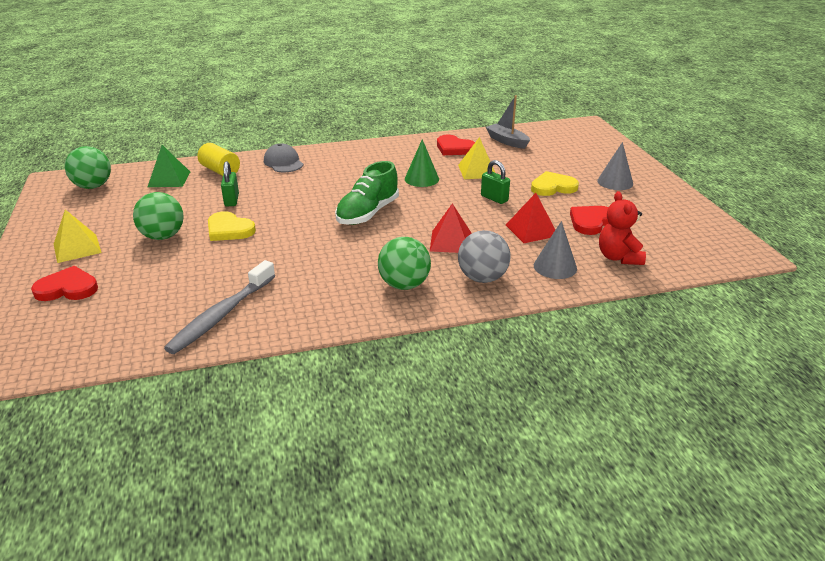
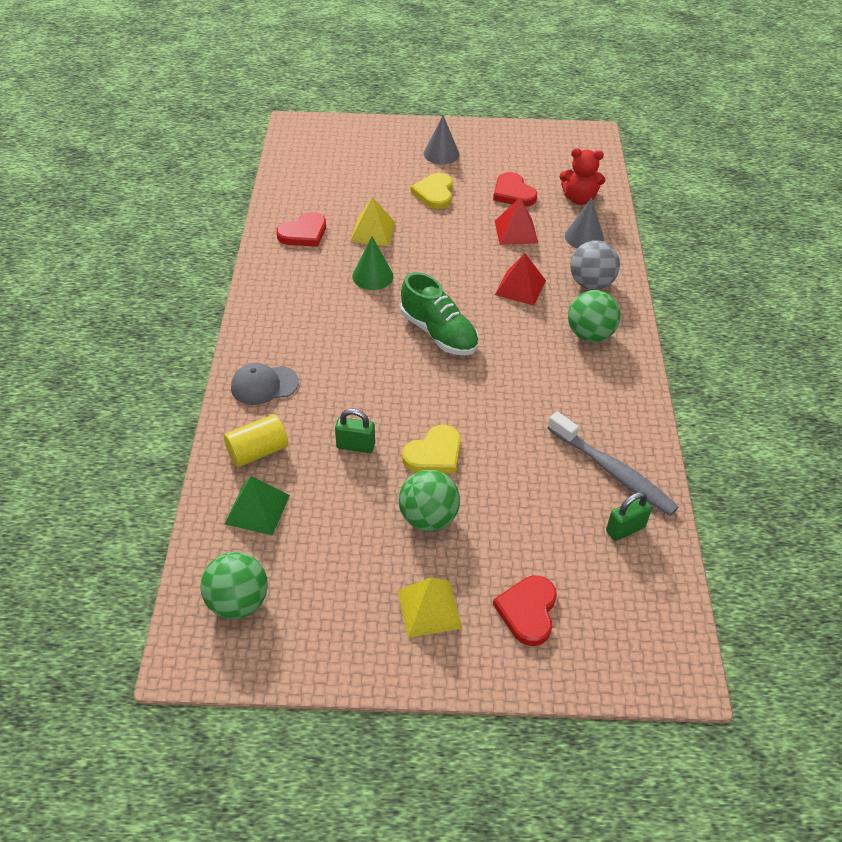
camera: 75 degrees left, 15 degrees up
(494, 198) = (442, 237): green padlock -> green padlock (625, 529)
(507, 141) = (307, 191): grey boat -> none

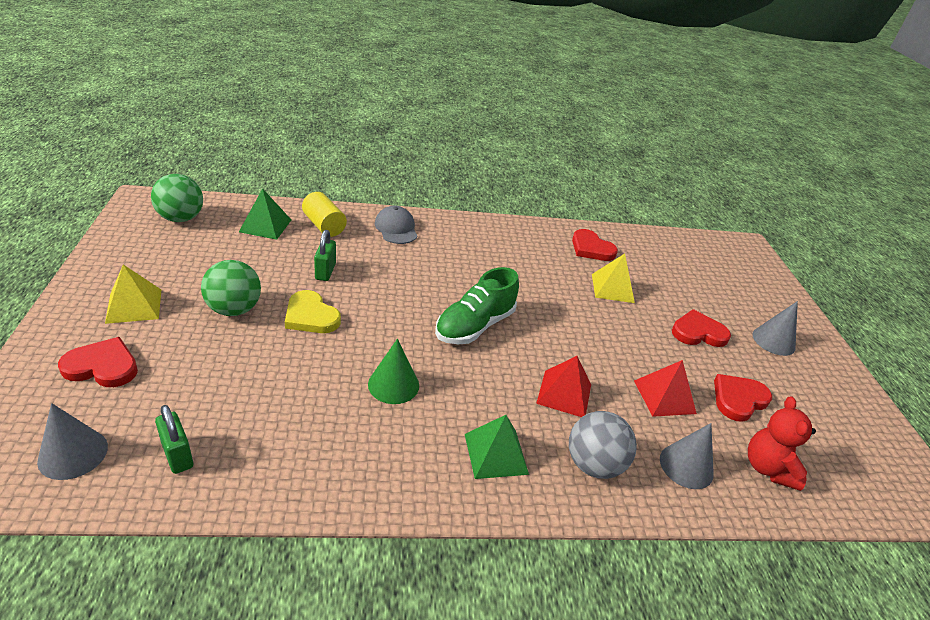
camera: 80 degrees right, 10 degrees down
(372, 276) = (546, 286): green cone -> green cone (393, 384)
(434, 193) = (698, 332): yellow heart -> red heart
(590, 334) = (495, 453): green ball -> green pyramid
(613, 472) = (265, 453): grey toothbrush -> none
(636, 602) = (73, 454): none -> grey cone

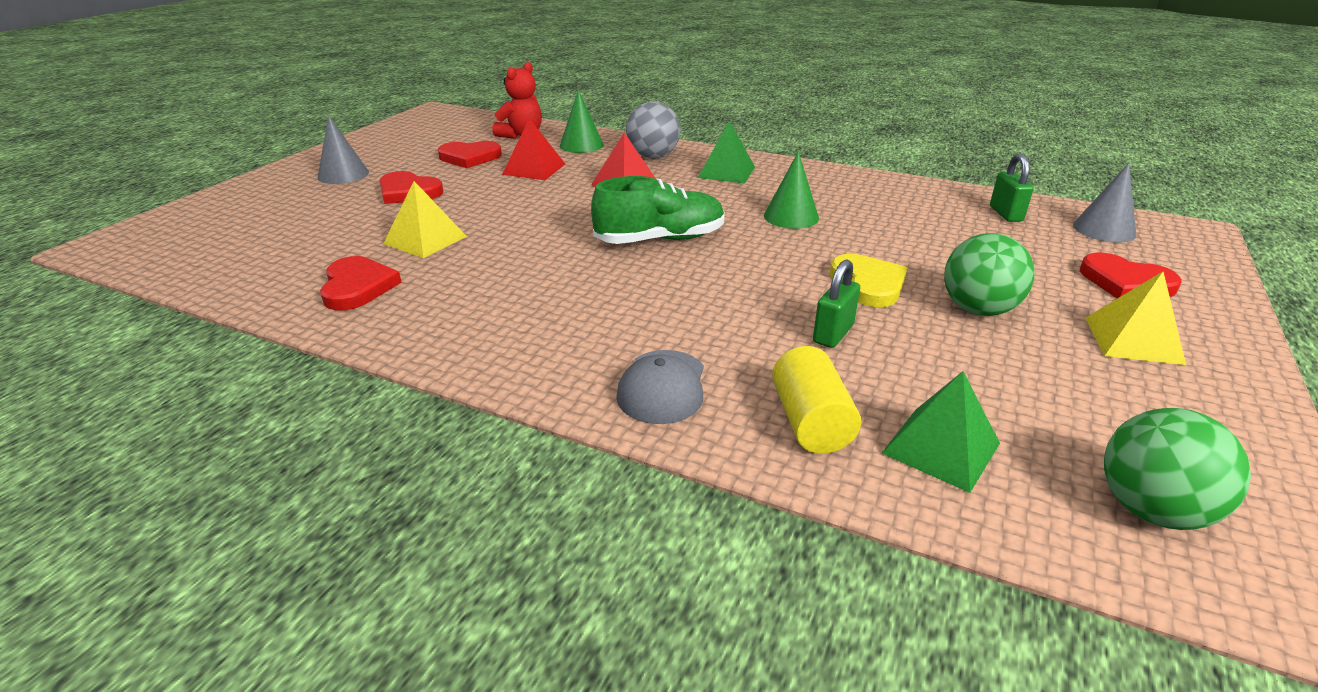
camera: 145 degrees left, 5 degrees down
(686, 466) = (581, 145): grey cone -> green cone

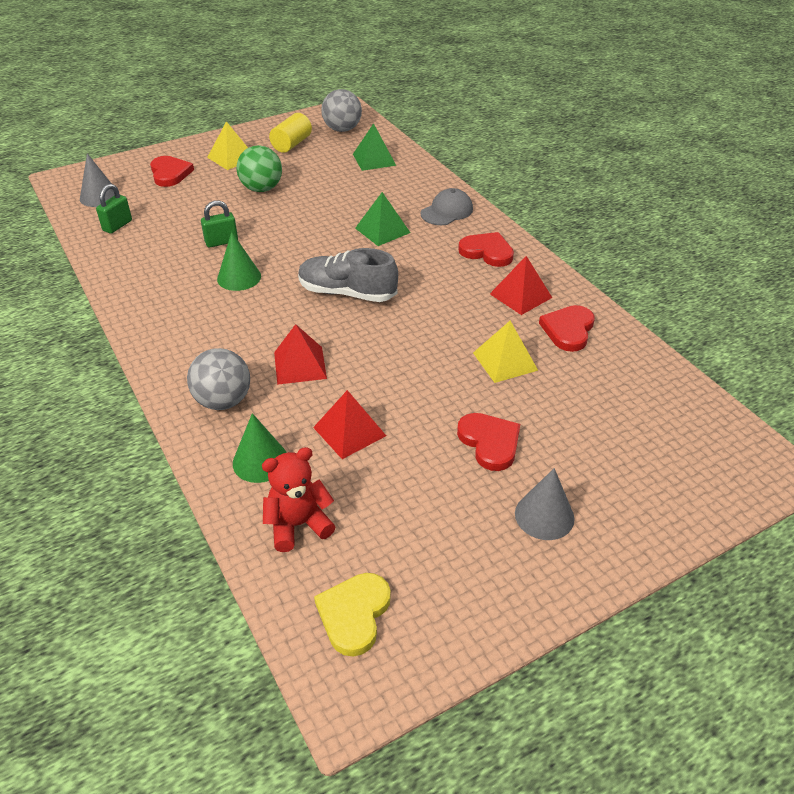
camera: 145 degrees left, 10 degrees up
(442, 303) = (521, 295): none -> red pyramid
(470, 157) = (393, 491): red heart -> red heart (487, 252)
(660, 239) = (347, 293): green shoe -> grey shoe
(726, 172) = (200, 346): green pyramid -> green pyramid (382, 230)
(811, 422) = (406, 180): yellow cylinder -> yellow cylinder (291, 144)
(833, 334) = (344, 204): green padlock -> green padlock (221, 242)
(868, 284) = (283, 218): yellow heart -> yellow heart (354, 614)
(1151, 510) = (342, 129): green ball -> grey ball

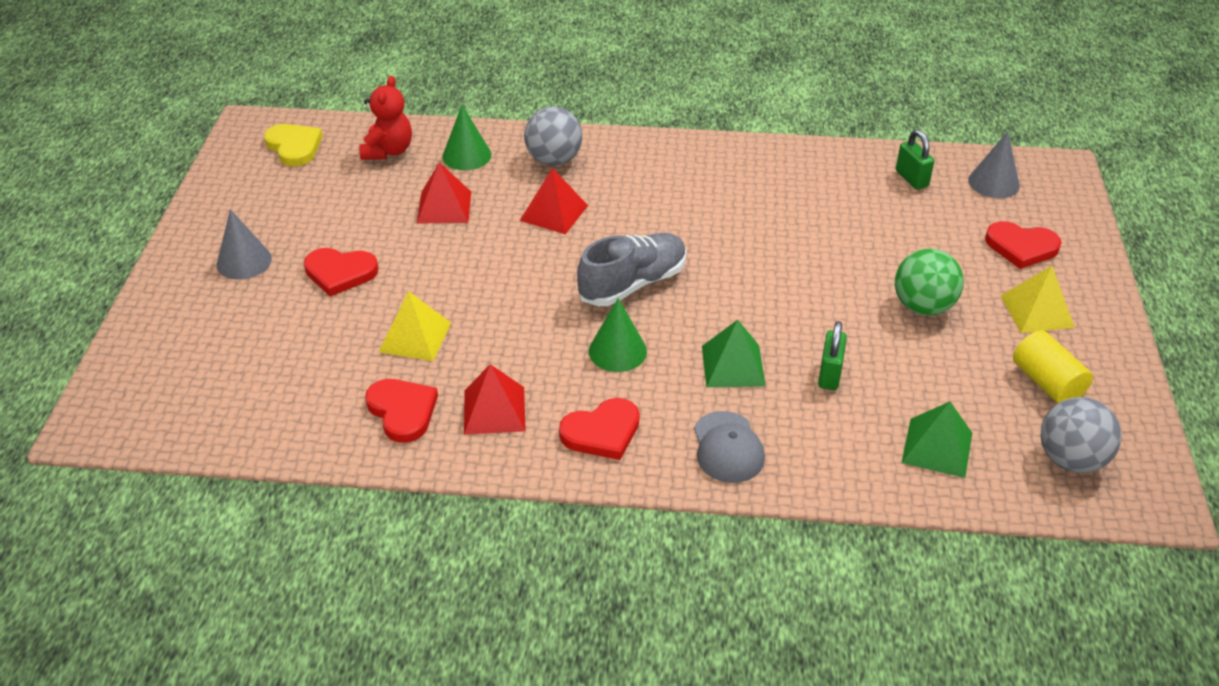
camera: 125 degrees right, 0 degrees up
(221, 242) = (815, 235): green padlock -> green padlock (829, 374)
(239, 277) = (732, 225): green cone -> green cone (617, 351)

